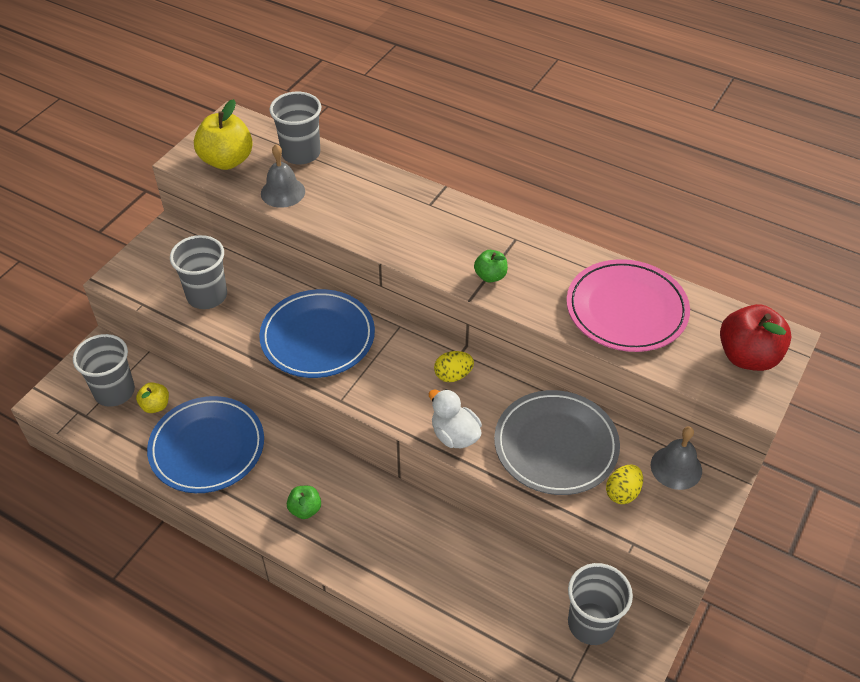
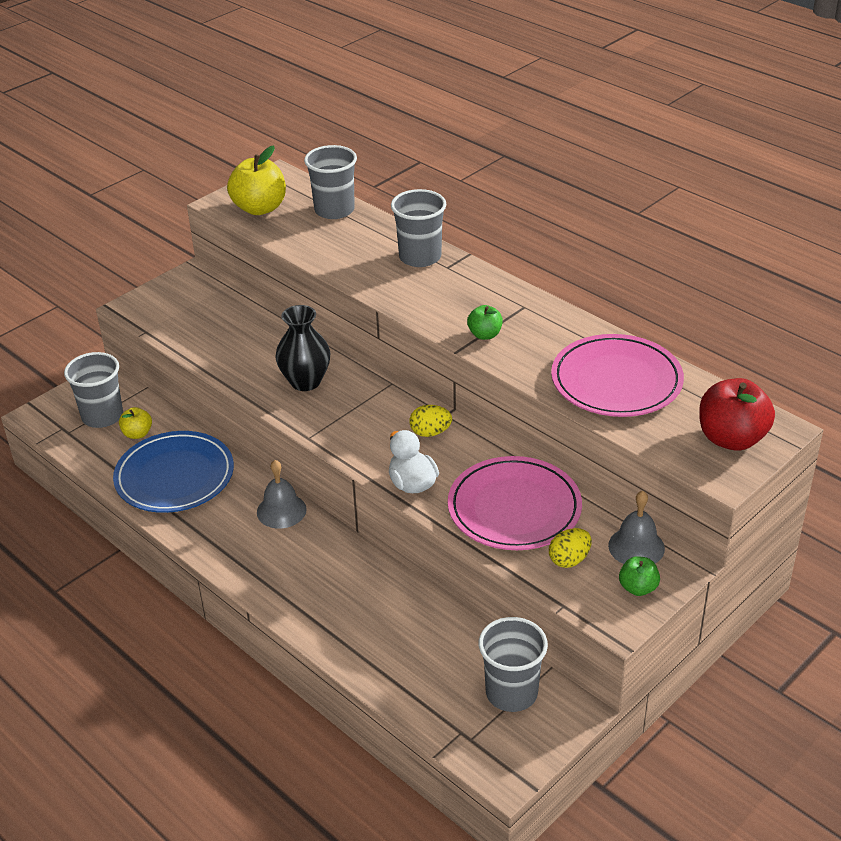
camera: 15 degrees right, 10 degrees down
(207, 296) = (210, 332): grey cup -> grey cup (420, 257)
(283, 192) = (304, 240): grey bell -> grey bell (281, 510)
(305, 509) = (252, 544): green apple -> green apple (638, 588)
(318, 337) = (305, 381): blue plate -> black vase
(556, 445) = (514, 508): grey plate -> pink plate

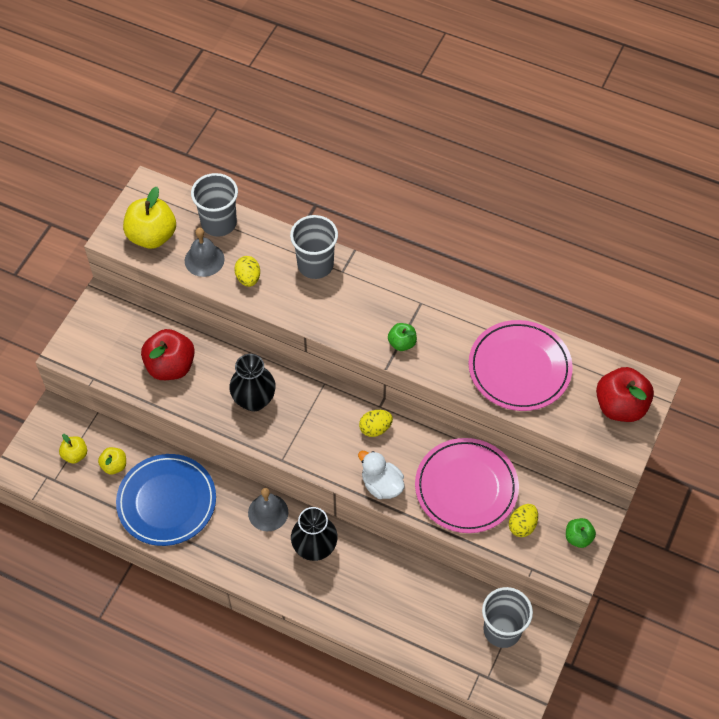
camera: 20 degrees left, 20 degrees up
(102, 416) = (75, 455): grey cup -> yellow apple
(231, 337) = (170, 366): none -> red apple
(318, 555) = (315, 548): none -> black vase
(341, 255) = (248, 278): none -> yellow egg
(636, 547) = (565, 499): grey bell -> grey bell (204, 260)

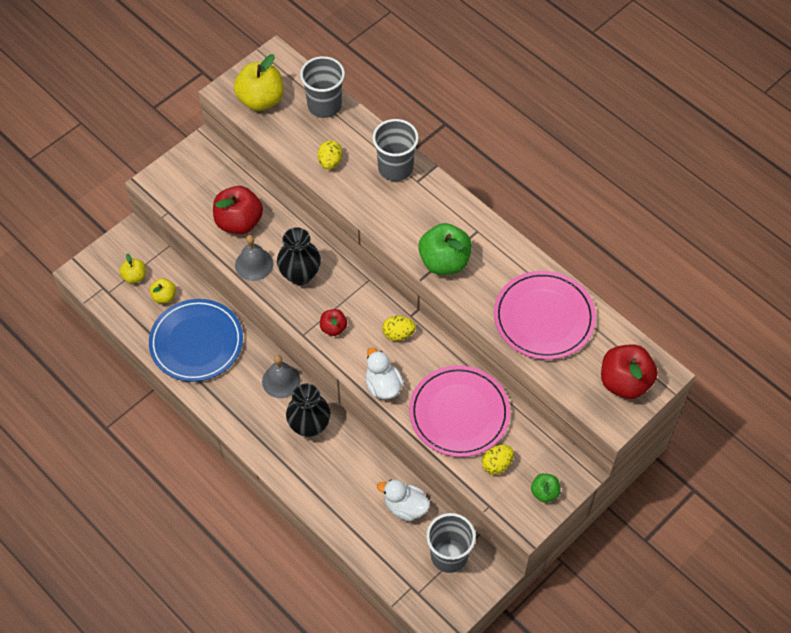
camera: 20 degrees right, 0 degrees up
(204, 260) = (298, 134): grey bell -> grey bell (254, 264)
(309, 443) = (333, 328): none -> red apple
(402, 343) = (444, 261): green apple -> green apple, size x1.88
(441, 597) = (405, 507): none -> white duck

